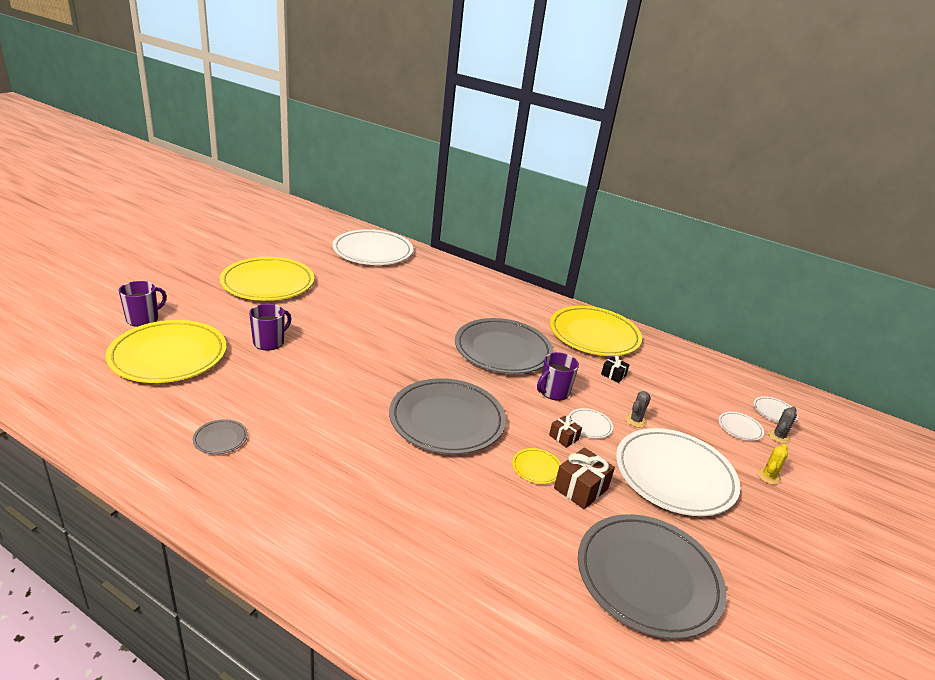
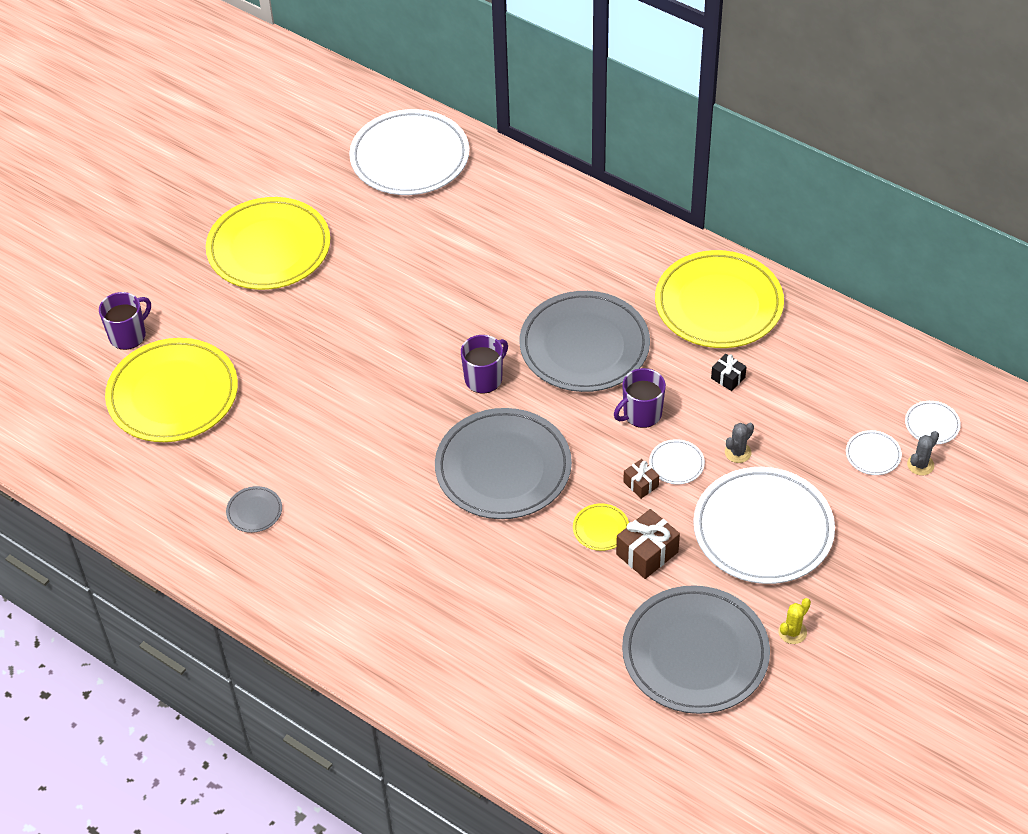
camera: 10 degrees right, 20 degrees up
(269, 342) = (286, 361): purple mug -> purple mug (484, 378)
(768, 476) = (880, 525): yellow cactus -> yellow cactus (792, 632)

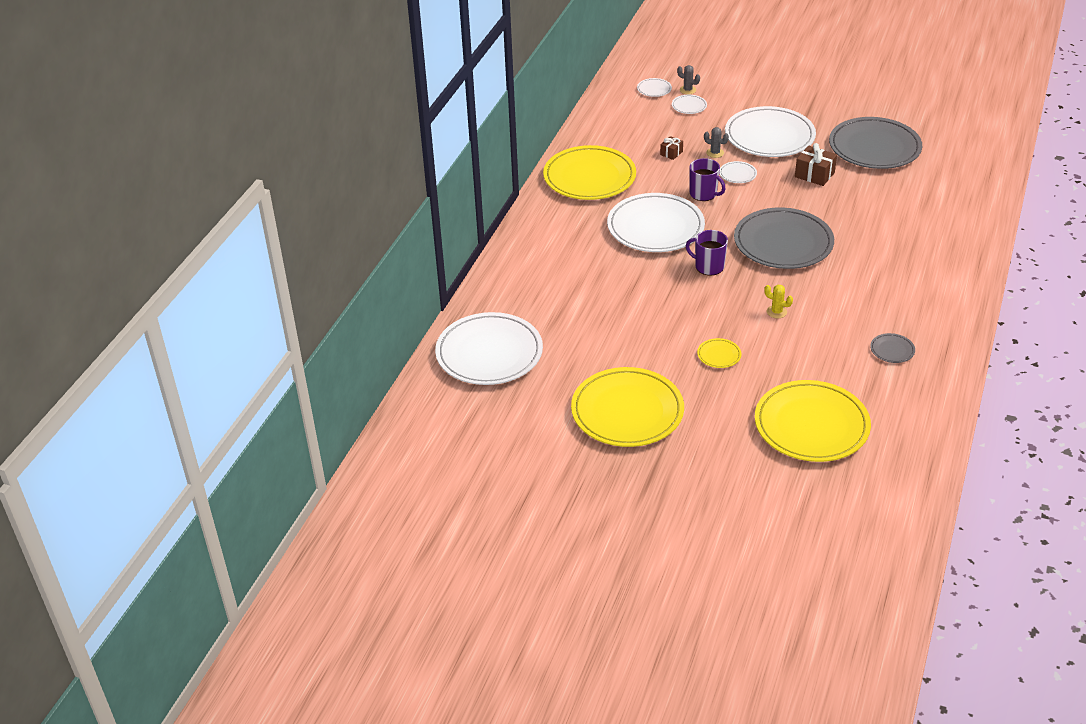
camera: 105 degrees left, 10 degrees down
(128, 335) = (764, 472): purple mug -> none
(584, 346) = (655, 227): grey plate -> white plate
(601, 529) = (807, 195): yellow plate -> yellow plate (719, 355)
(641, 484) = (762, 185): brown gift -> brown gift (671, 153)
(728, 378) = (654, 165): black gift -> none
(792, 632) = (836, 118): yellow cactus -> yellow cactus (776, 312)

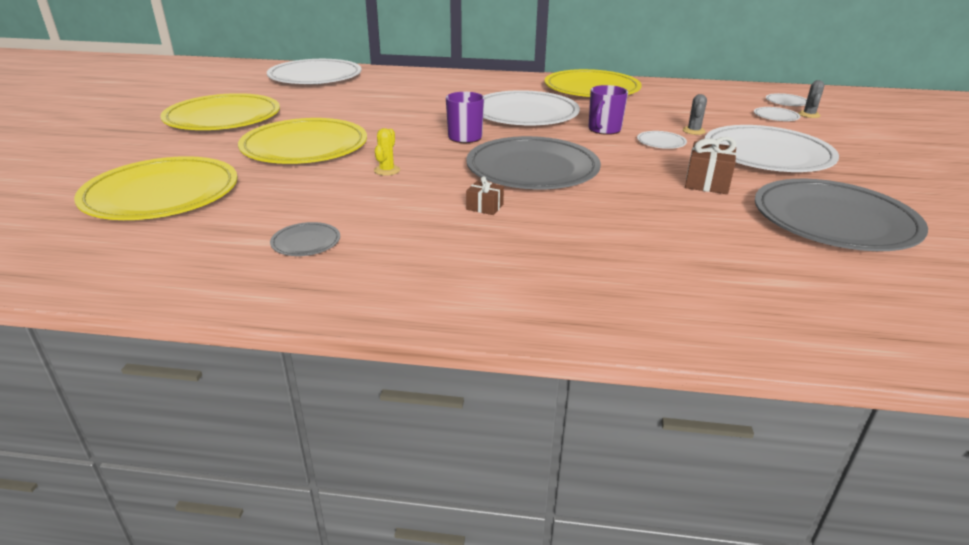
camera: 75 degrees right, 10 degrees down
(671, 153) = (669, 114): brown gift -> brown gift (484, 207)
(719, 355) = (305, 147): yellow plate -> yellow plate, size x2.47

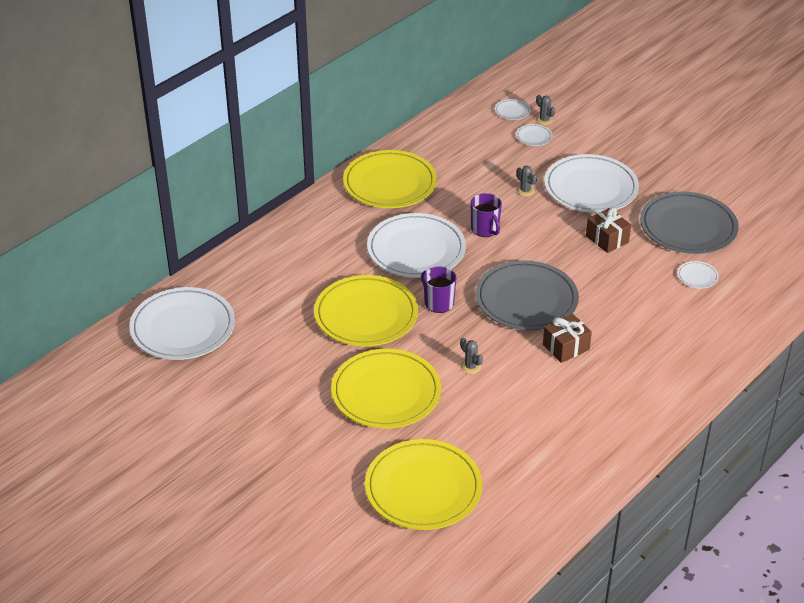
camera: 55 degrees left, 10 degrees up
(223, 118) = (264, 421): yellow plate -> yellow plate (366, 315)
(306, 242) = (555, 439): grey plate -> none
(387, 170) = (470, 367): yellow cactus -> grey cactus
(484, 207) = (566, 347): brown gift -> brown gift, size x1.70
(661, 142) = (532, 218): white plate -> white plate (697, 276)

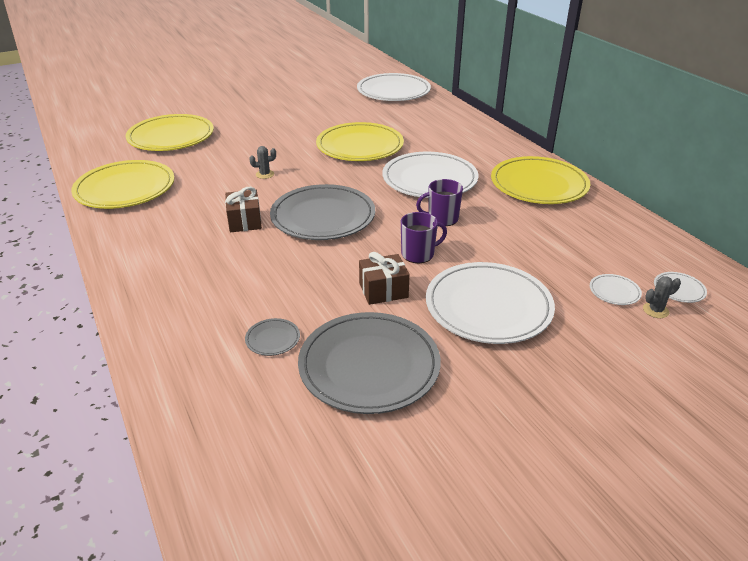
camera: 110 degrees right, 5 degrees down
(386, 393) = (270, 140): yellow plate -> yellow plate (125, 189)
(438, 303) = (351, 176): purple mug -> purple mug (418, 254)
(525, 191) = (499, 258): grey cactus -> none
(697, 276) = (273, 339): white plate -> grey plate

